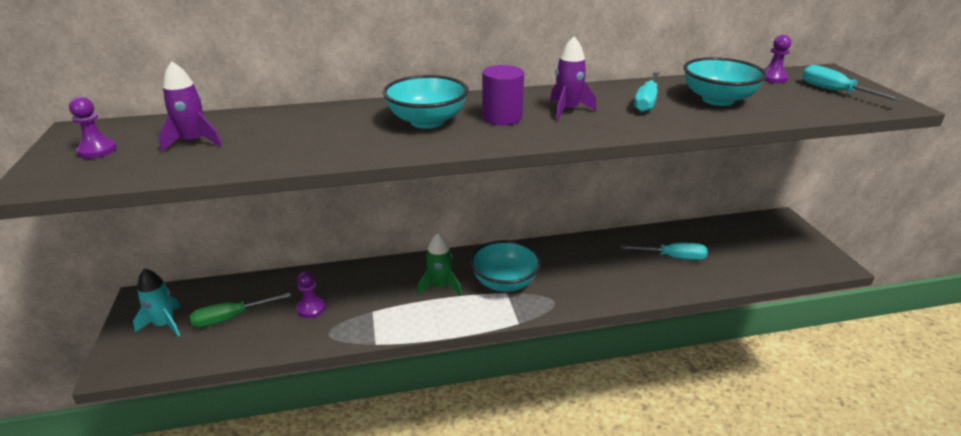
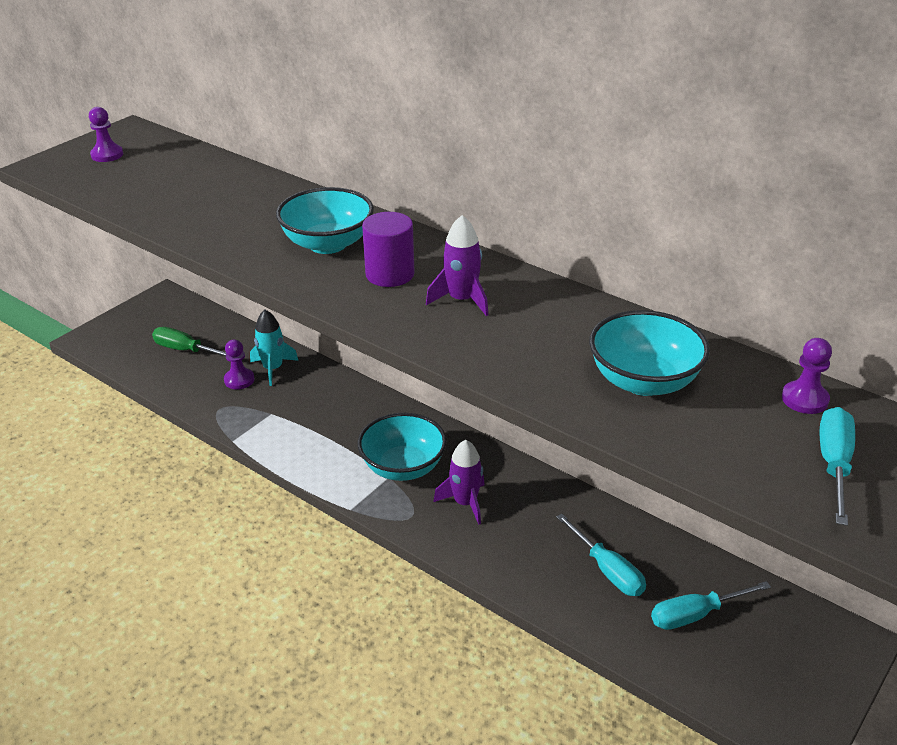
camera: 50 degrees right, 5 degrees up
(165, 324) = (148, 327): turquoise rocket -> turquoise rocket (273, 369)
(193, 142) = (161, 176): purple rocket -> purple rocket (465, 503)
(440, 286) = (349, 430): green rocket -> none
(646, 102) = (559, 337): turquoise screwdriver -> turquoise screwdriver (695, 615)

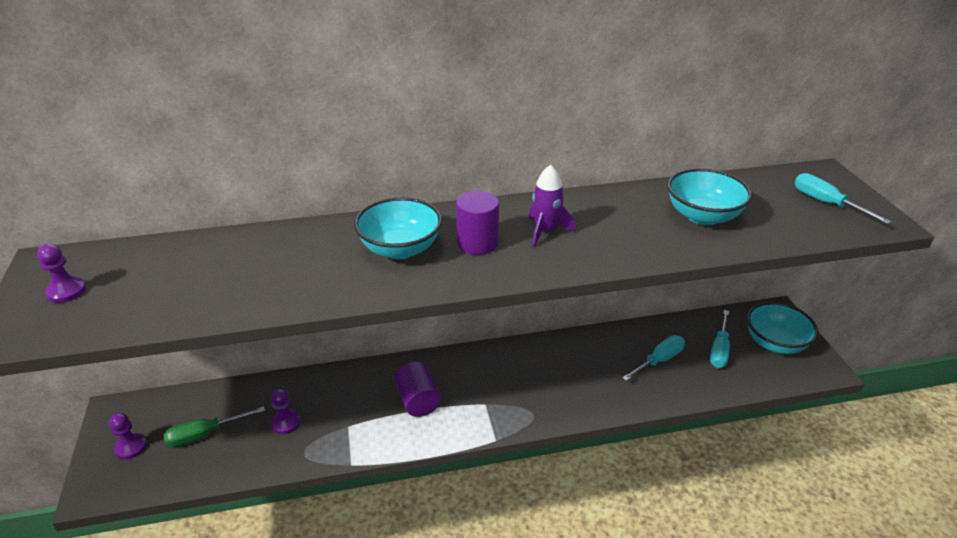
camera: 50 degrees left, 0 degrees up
(273, 369) = (299, 397): turquoise rocket -> none
(344, 434) = (418, 401): none -> purple cylinder
(403, 467) = (483, 391): turquoise bowl -> turquoise bowl (775, 343)
(465, 503) = (547, 383): purple rocket -> none
(608, 570) = (659, 360): turquoise screwdriver -> turquoise screwdriver turned 45 degrees counterclockwise
(804, 399) = (765, 182): purple pawn -> purple pawn (131, 447)

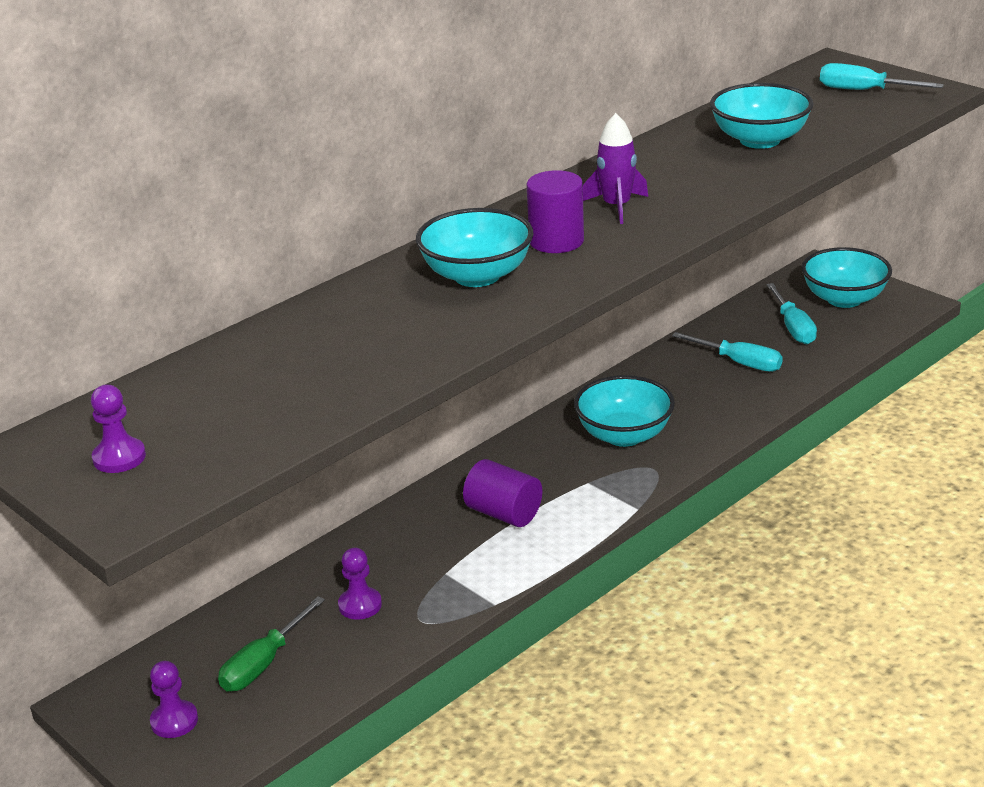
camera: 30 degrees left, 5 degrees down
(538, 380) = (624, 435): none -> turquoise bowl
(659, 360) = (739, 363): turquoise screwdriver -> turquoise screwdriver turned 105 degrees clockwise

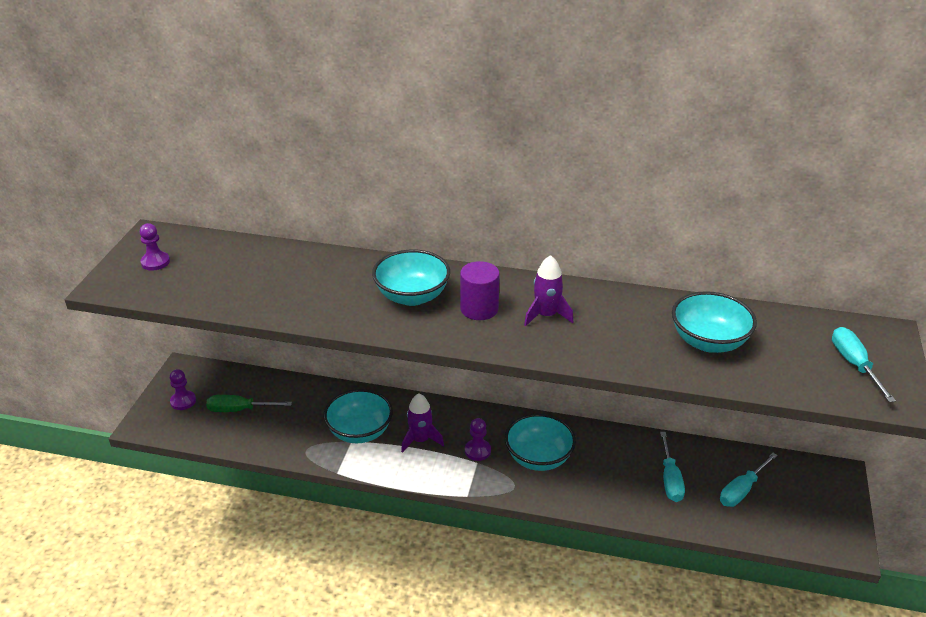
camera: 55 degrees right, 5 degrees up
(360, 605) = (304, 421): purple pawn -> purple pawn (477, 451)
(504, 513) = (420, 440): purple cylinder -> purple rocket
(844, 299) = (809, 503): turquoise bowl -> turquoise bowl (360, 432)

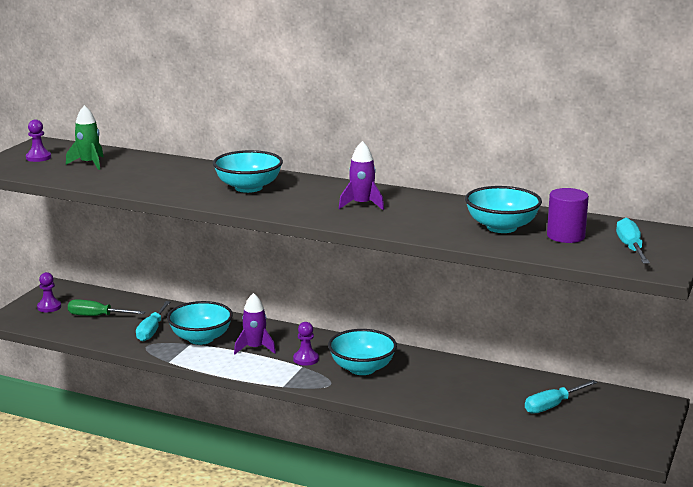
camera: 10 degrees right, 15 degrees down
(218, 268) = (89, 163): none -> green rocket
(479, 309) = (304, 197): purple cylinder -> purple cylinder (565, 236)
(670, 479) = (484, 393): turquoise screwdriver -> turquoise screwdriver (152, 330)

